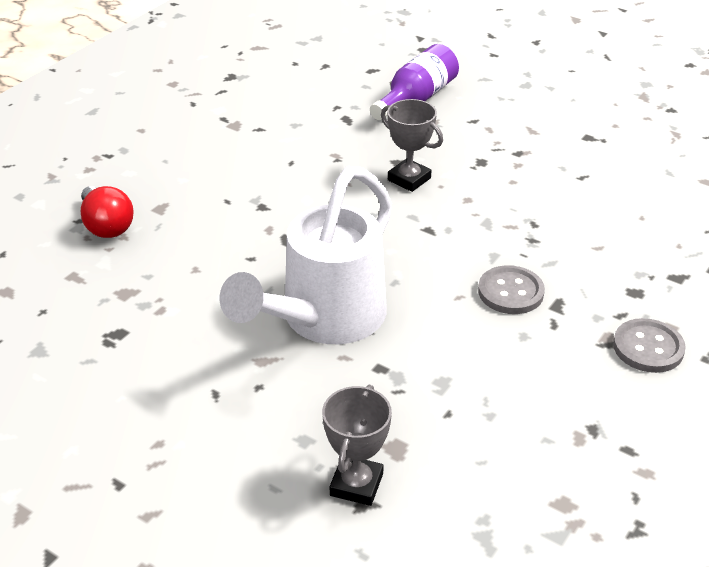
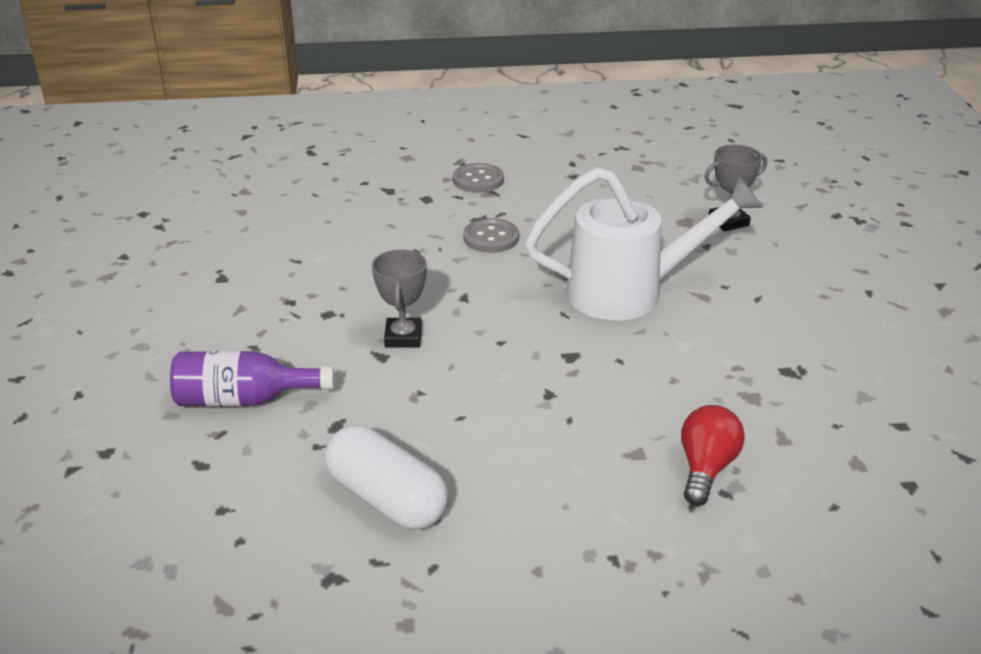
camera: 130 degrees left, 5 degrees down
(260, 110) = (386, 499): none -> white capsule

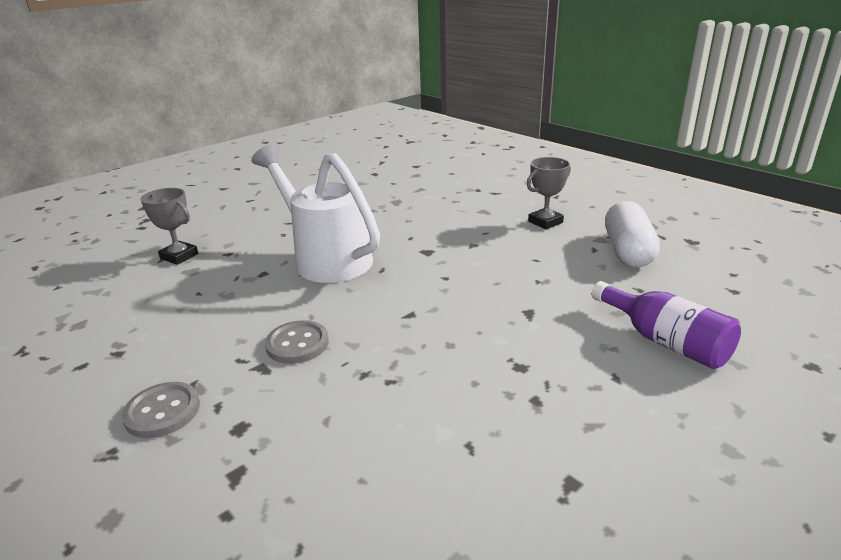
camera: 125 degrees left, 5 degrees down
(403, 337) = (495, 314): grey trophy -> grey trophy (545, 222)
(706, 468) = (468, 196): red light bulb -> none

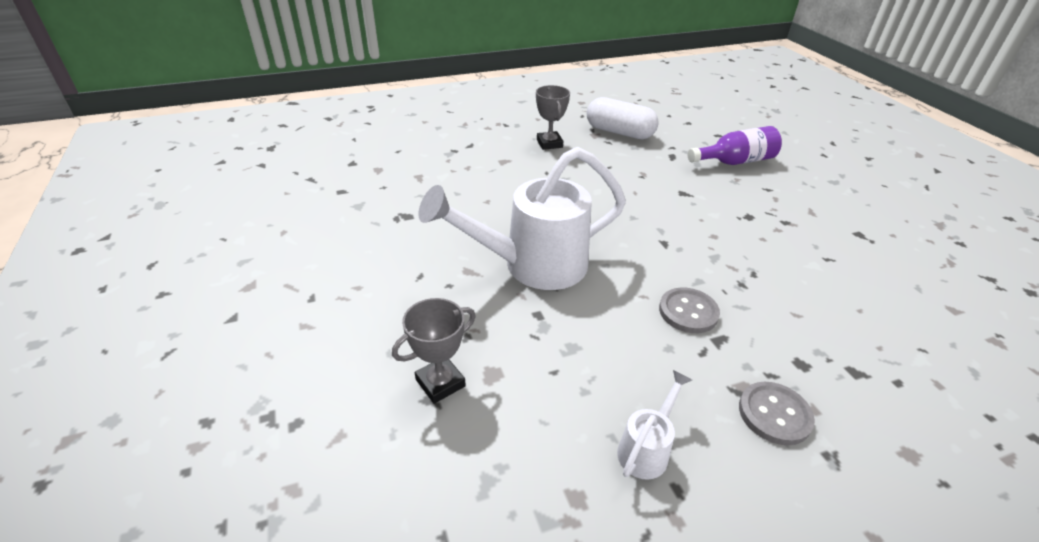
camera: 70 degrees left, 10 degrees up
(121, 346) = (647, 448): none -> white watering can

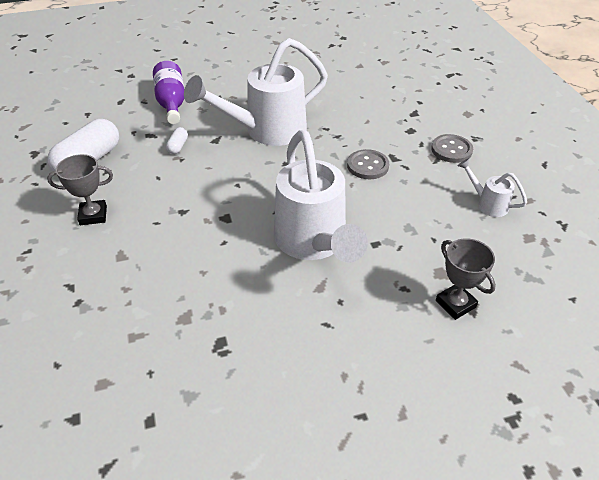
camera: 85 degrees left, 5 degrees up
(661, 172) = (178, 146): none -> white capsule
(719, 225) = (266, 131): none -> white watering can

